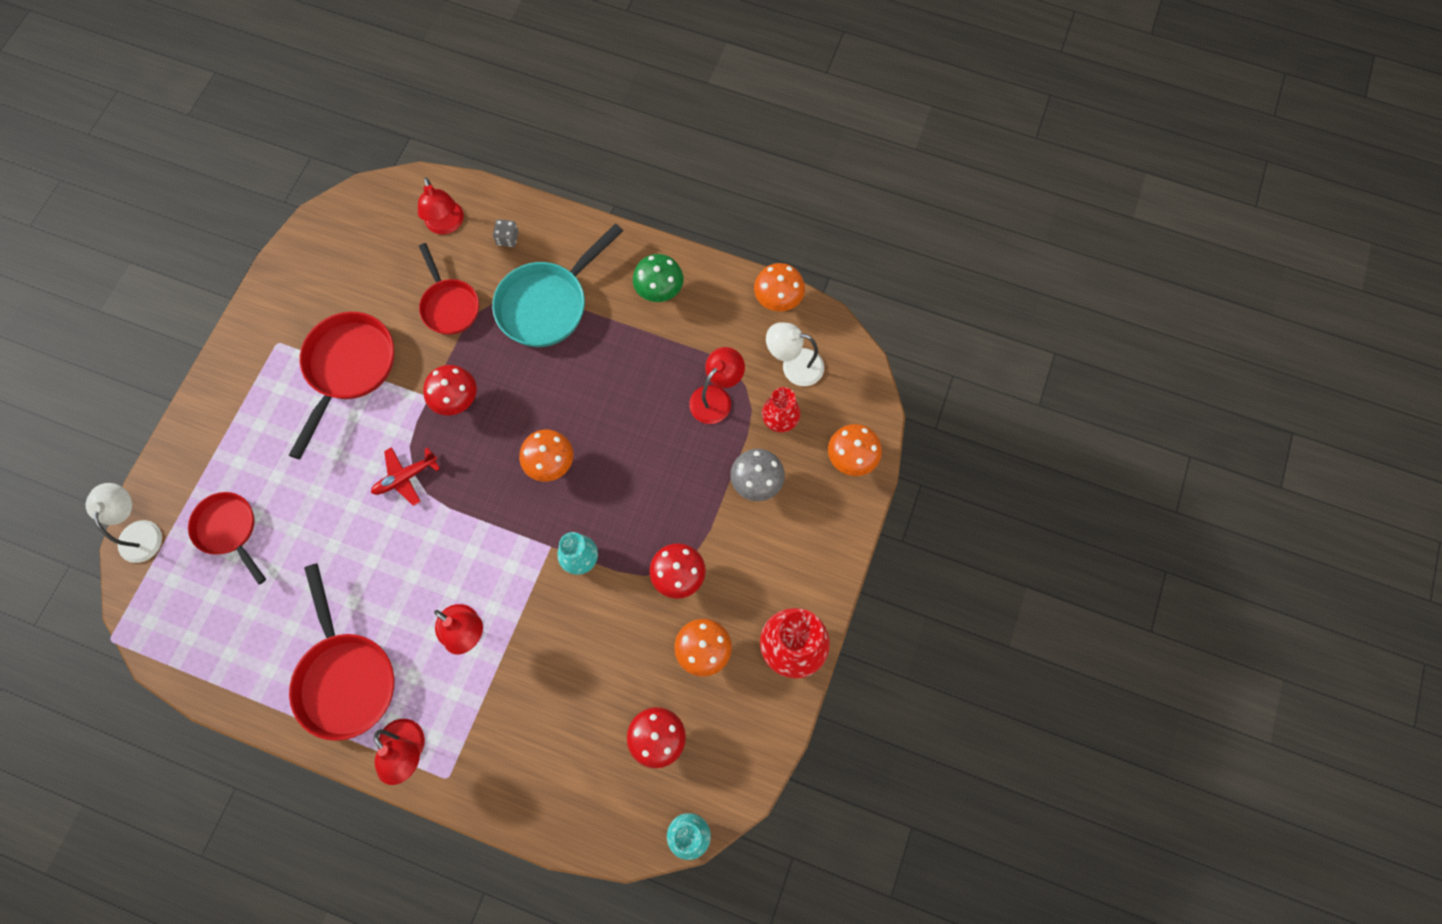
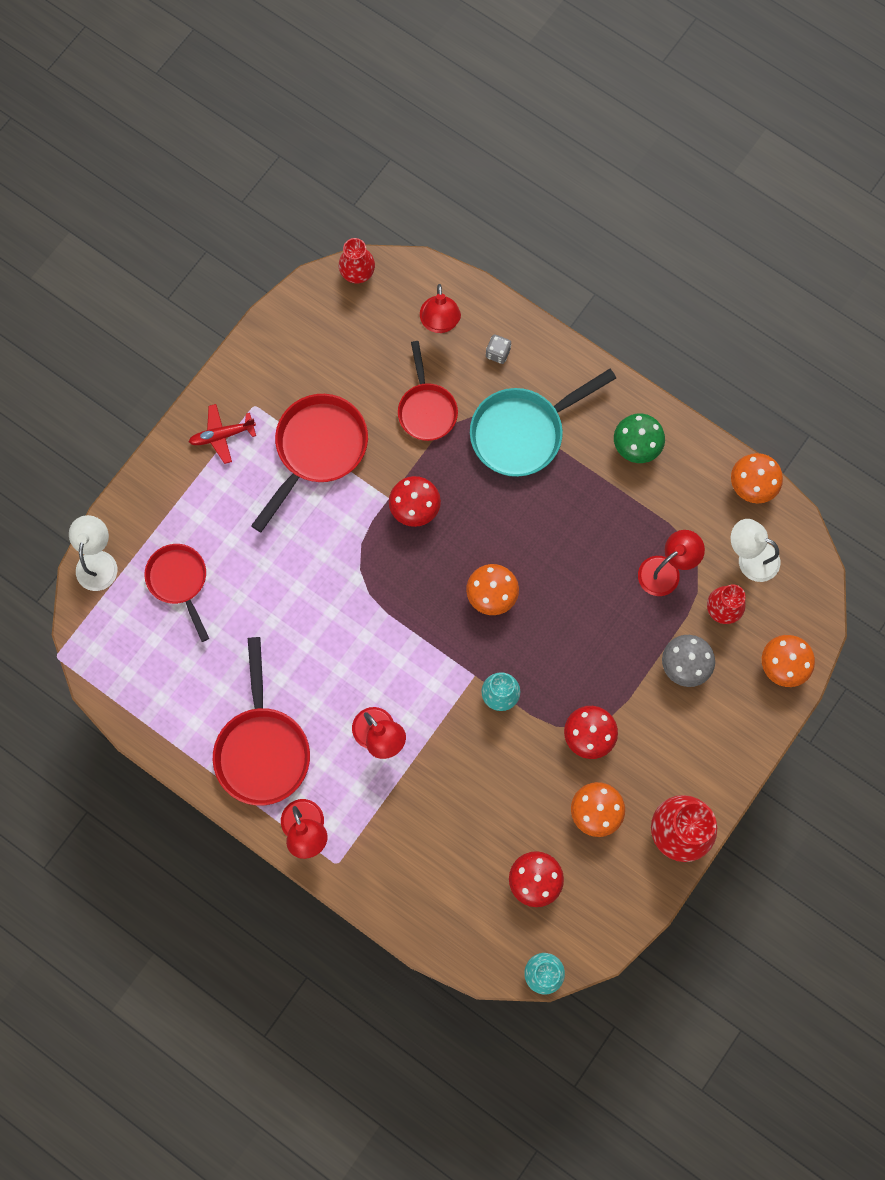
camera: 15 degrees right, 5 degrees up
(357, 199) = (357, 273): none -> red vase
(405, 477) = (351, 573): red plane -> red plane (222, 435)

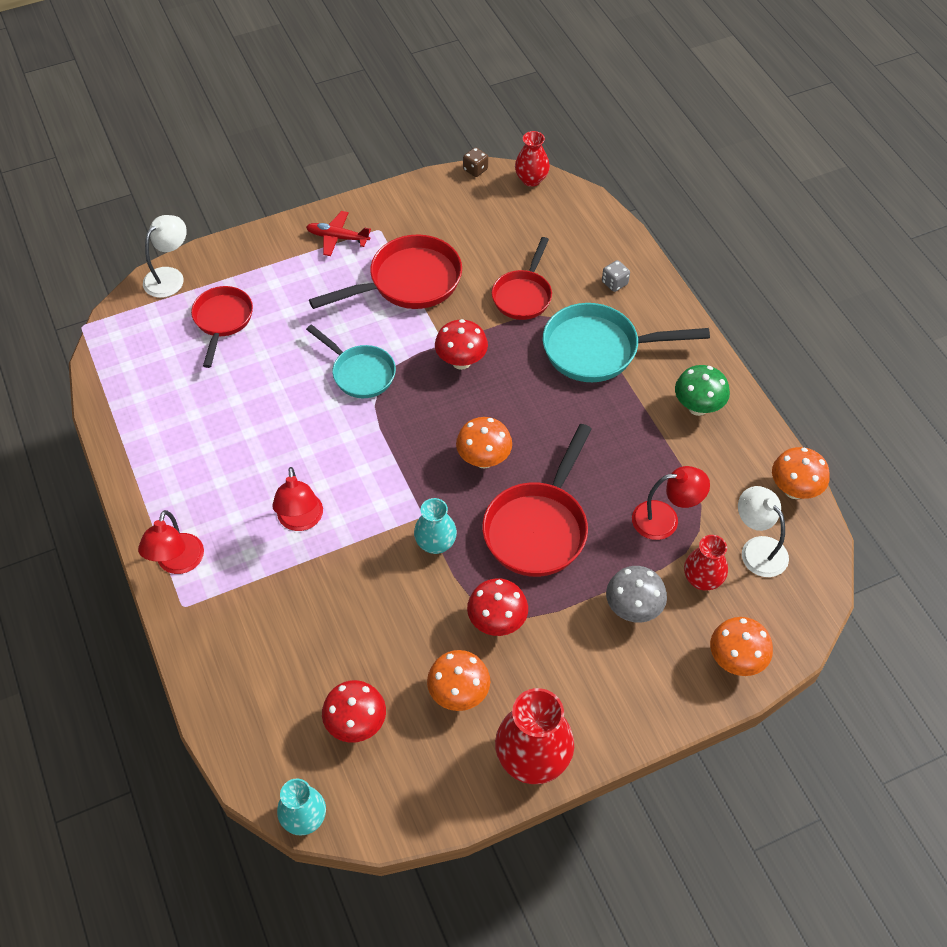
camera: 30 degrees right, 20 degrees down
(262, 748) = (191, 478): red pan -> red pan (538, 528)
(299, 288) = (475, 169): none -> brown dice
(336, 568) = (360, 373): none -> turquoise pan
(440, 323) = (578, 241): red lamp -> none

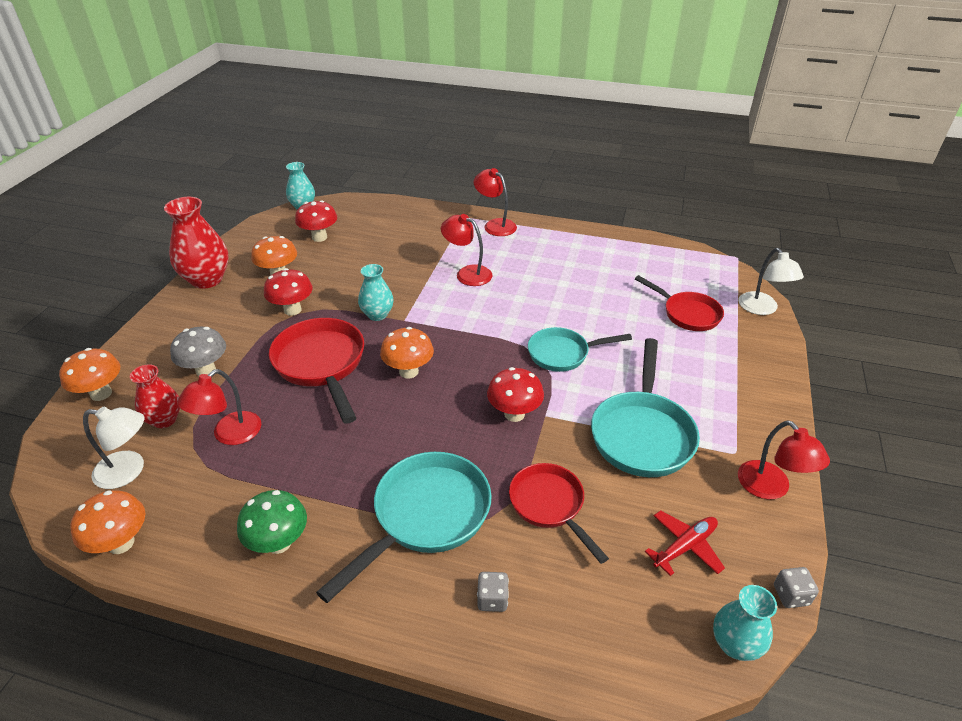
camera: 130 degrees right, 15 degrees down
(337, 238) = (743, 418): red plane -> red plane (685, 546)
(397, 203) = (770, 488): none -> red lamp
(408, 282) = (642, 434): red pan -> turquoise pan
(475, 169) = (791, 595): brown dice -> grey dice
(531, 179) = (735, 644): red vase -> turquoise vase

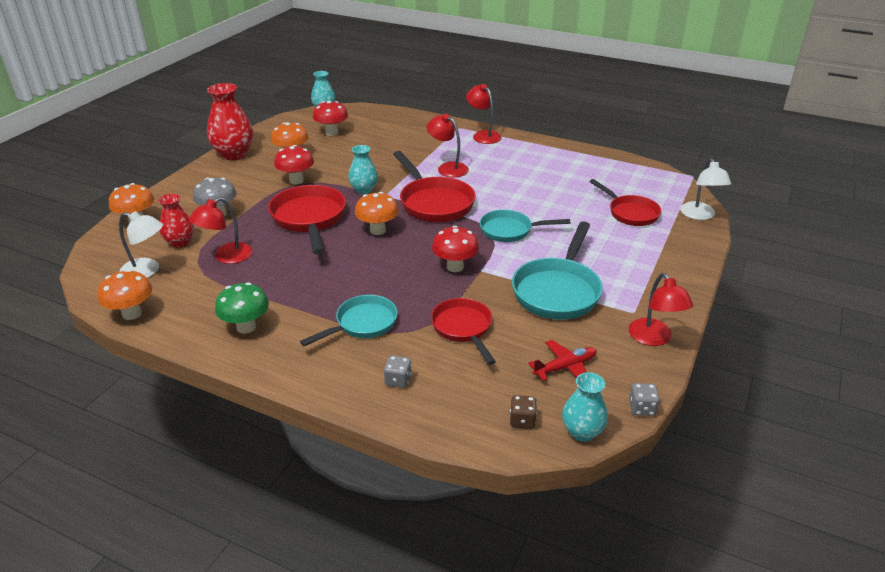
camera: 10 degrees right, 5 degrees down
(425, 516) = (362, 324): turquoise pan -> turquoise pan, size x0.65
(465, 324) = (434, 203): none -> red pan
(660, 639) = (522, 421): none -> brown dice

